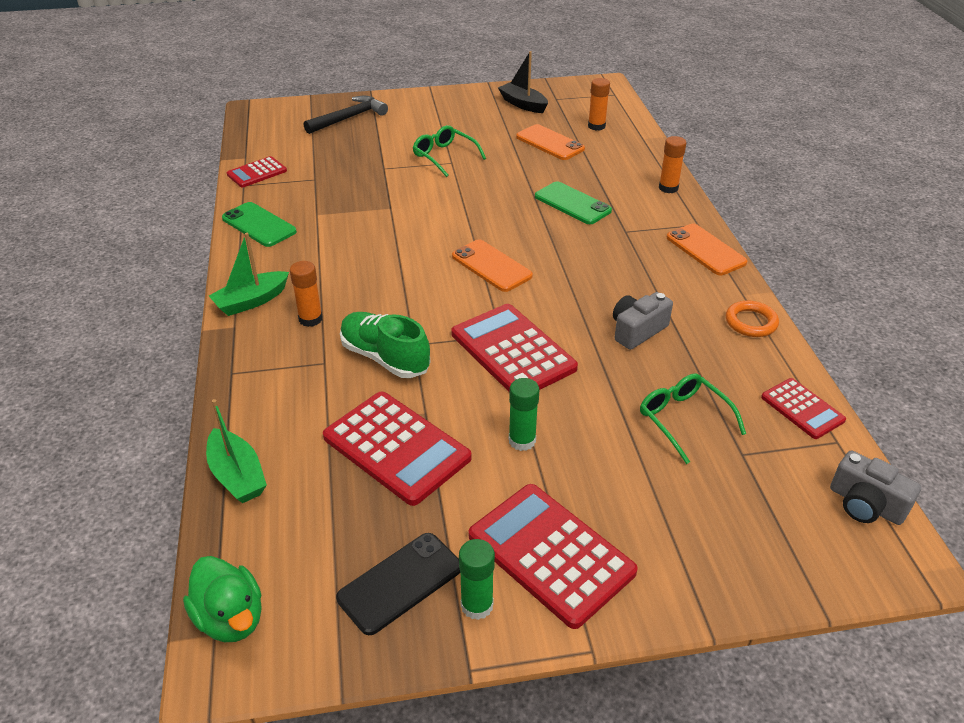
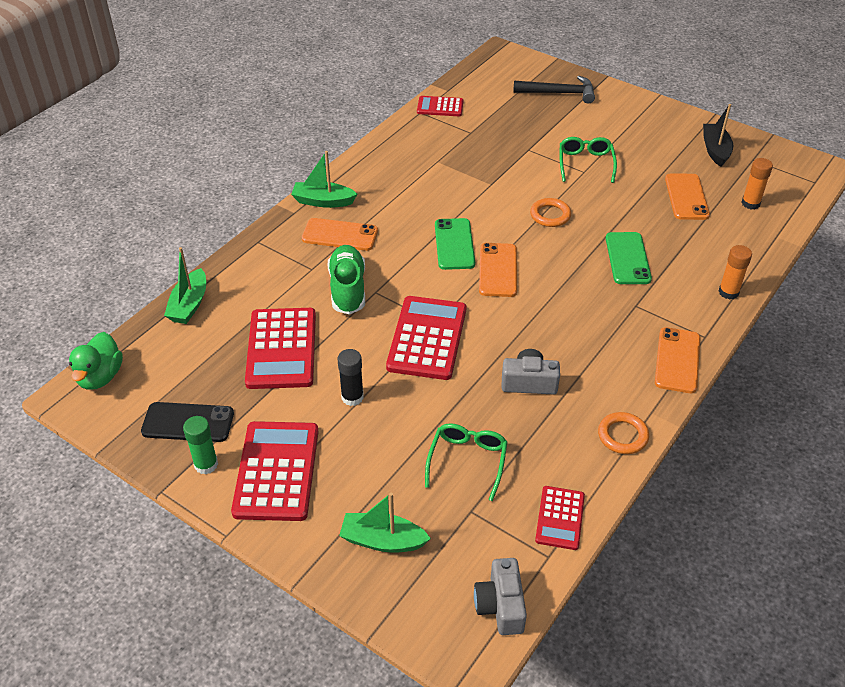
camera: 45 degrees right, 5 degrees up
(259, 225) = (392, 149): green phone -> green phone (454, 244)
(310, 319) = (340, 235): orange glue stick -> orange phone
(472, 205) = (550, 215): none -> orange ring
(522, 440) = (352, 397): green glue stick -> black glue stick
(719, 533) = (382, 540): none -> green boat

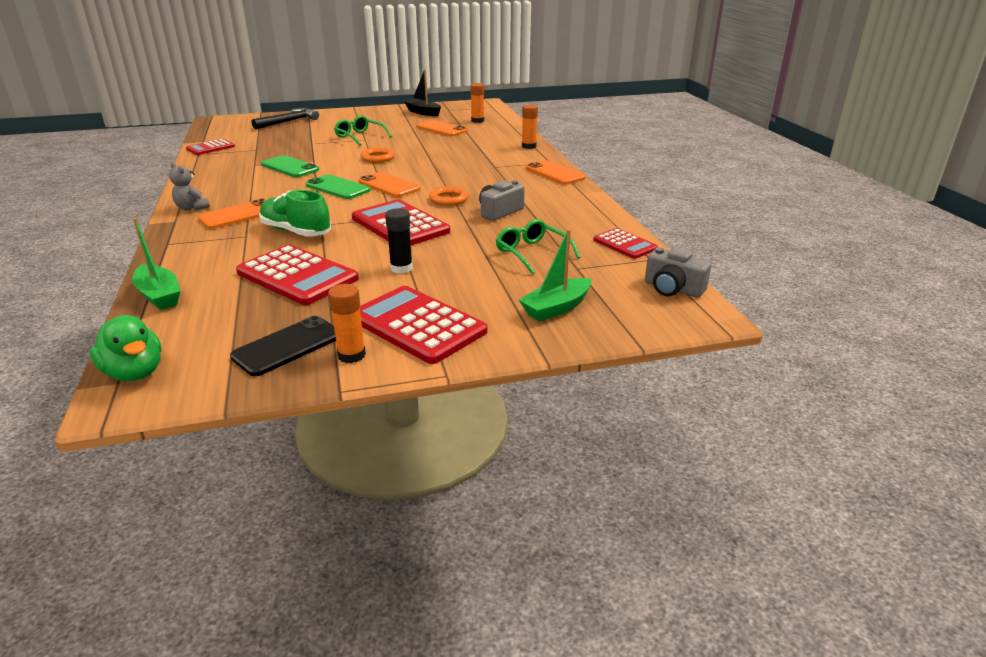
camera: 50 degrees left, 15 degrees down
(206, 464) = (351, 355): green glue stick -> orange glue stick
(323, 201) = (192, 208): green boat -> grey teddy bear
(622, 436) = (587, 205): orange ring -> orange ring (448, 199)
(627, 258) = (455, 155): green phone -> green phone (290, 167)

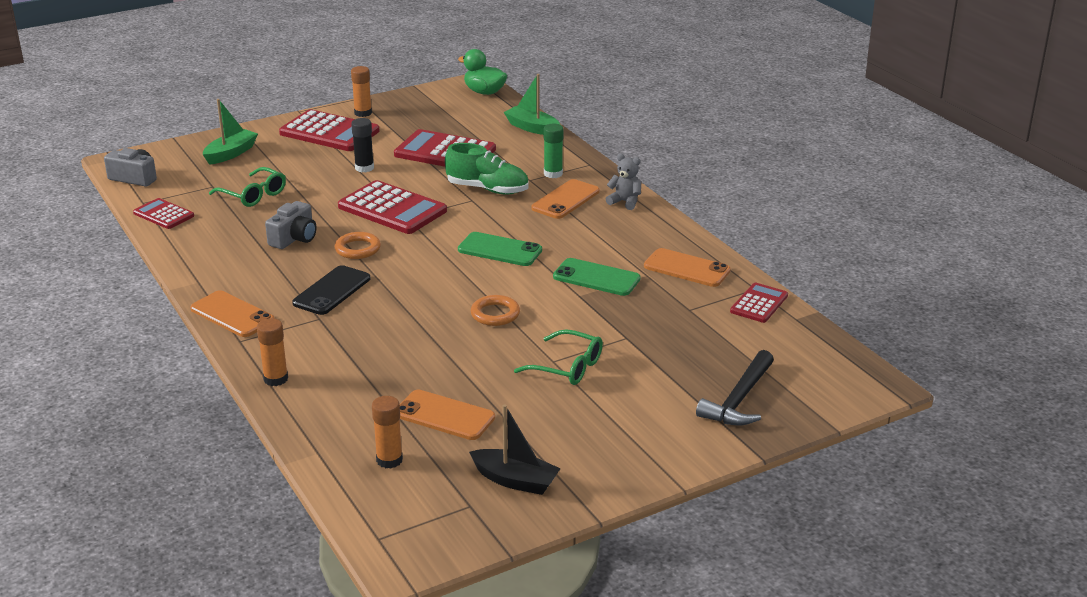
camera: 165 degrees right, 0 degrees up
(216, 238) = (553, 174): none -> green glue stick
(288, 346) = (407, 112): black phone -> black phone (332, 291)
(389, 185) = (441, 262): orange phone -> orange phone (686, 268)

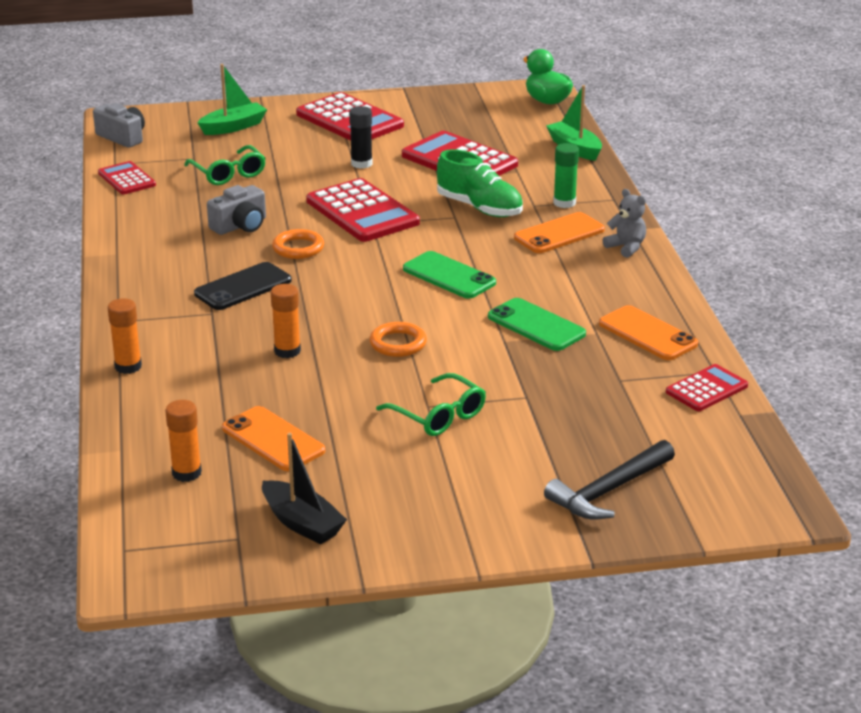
camera: 20 degrees right, 0 degrees up
(232, 315) = (128, 293): orange phone -> none
(363, 113) = (398, 104): orange glue stick -> orange glue stick (287, 351)

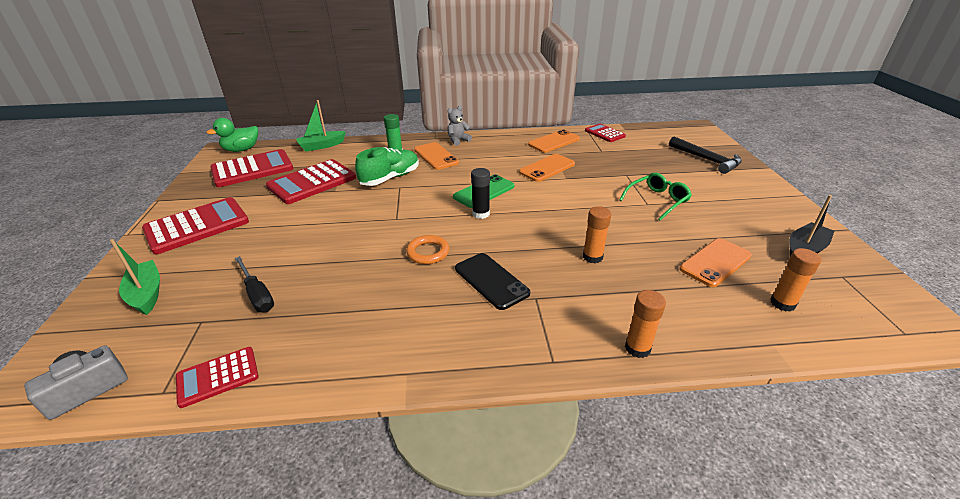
camera: 85 degrees left, 5 degrees up
(228, 173) = (257, 295): green glasses -> black screwdriver
(240, 226) = (375, 284): grey camera -> none
(361, 164) = (289, 221): black glue stick -> black glue stick (481, 214)
(362, 212) = (376, 222): red calculator -> red calculator (252, 169)
(398, 344) = (574, 212): orange ring -> none
(536, 325) = (547, 168): green phone -> orange phone

